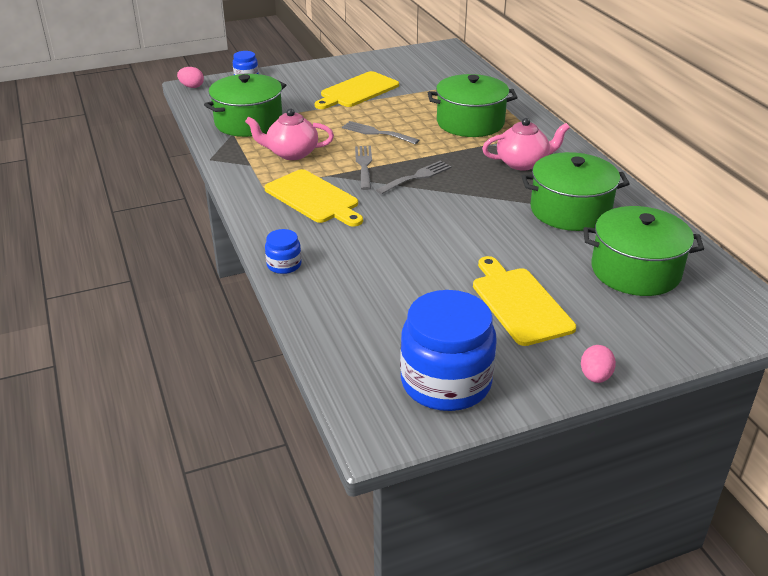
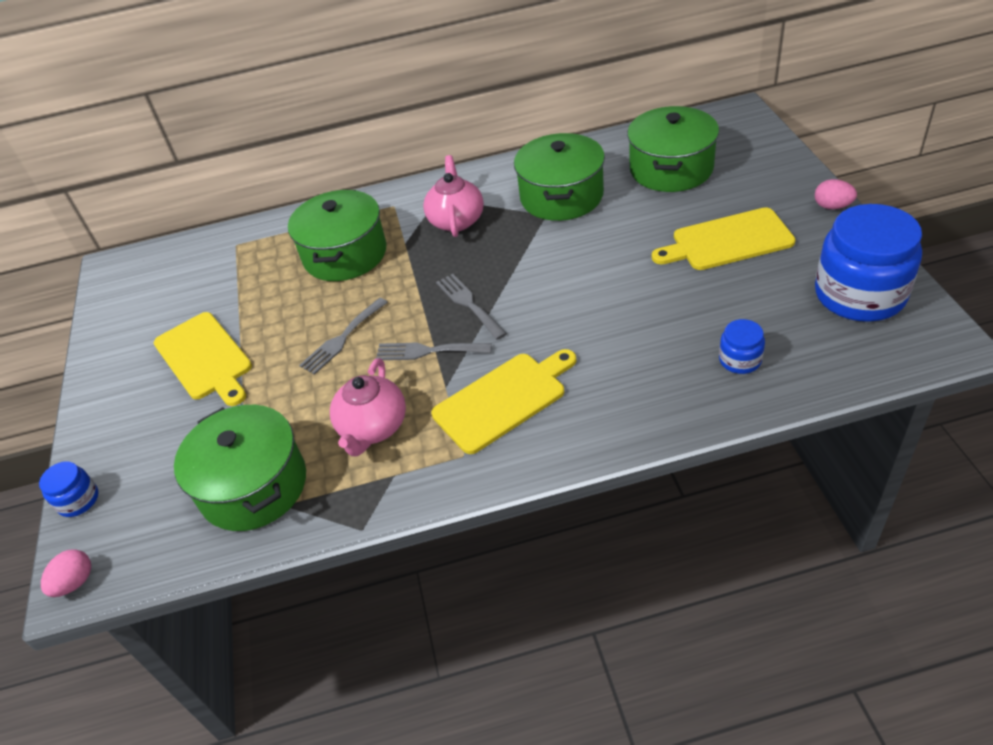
camera: 75 degrees left, 10 degrees up
(284, 265) = (660, 424): blue jar -> blue jar (740, 360)

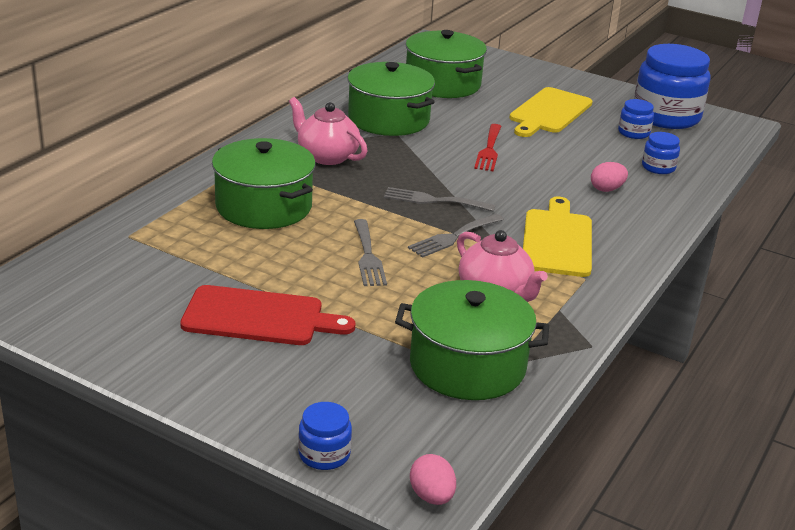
camera: 55 degrees left, 15 degrees down
(204, 358) = (259, 317): yellow cutting board -> red cutting board
(598, 266) = (489, 150): none -> red fork
(783, 302) = (634, 133): none -> blue jar
(832, 206) = (580, 78): pink egg -> pink egg (606, 189)

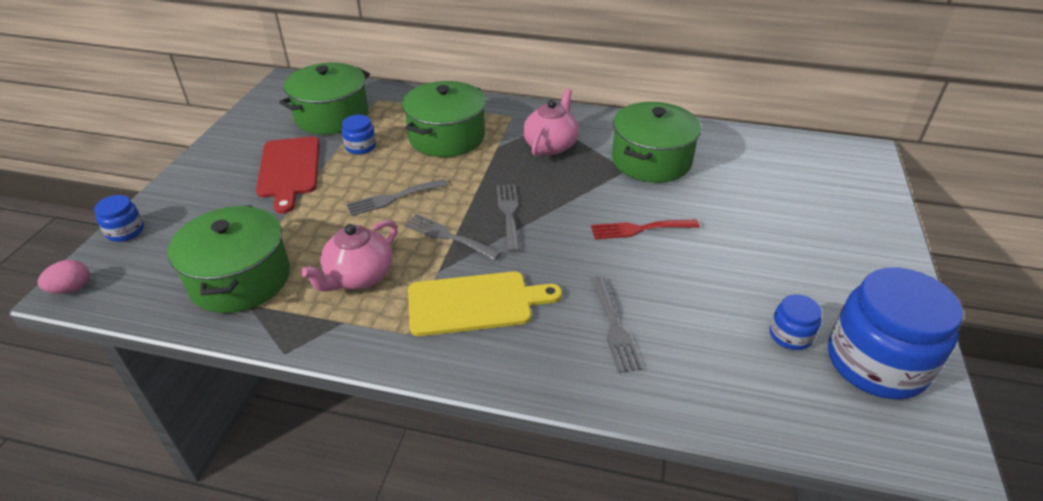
camera: 75 degrees right, 10 degrees up
(443, 84) = (766, 175): green pot -> green pot (332, 116)
(549, 112) = (775, 257): yellow cutting board -> none
(606, 189) = (614, 327): pink egg -> grey fork
(658, 167) = (709, 368): blue jar -> blue jar (361, 147)

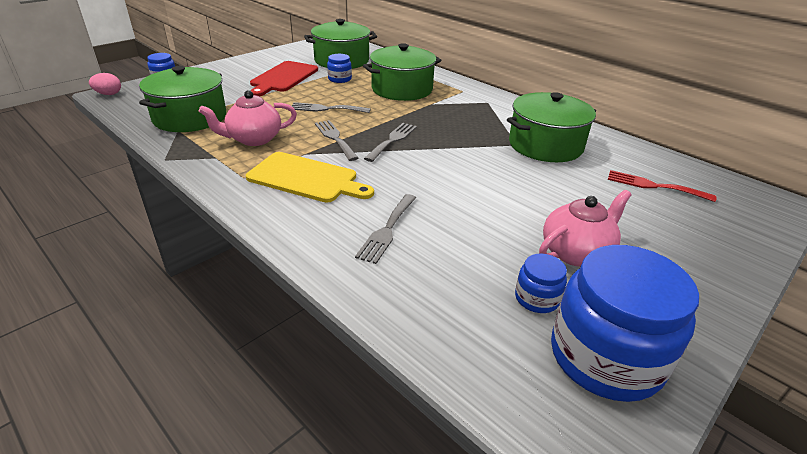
camera: 30 degrees right, 5 degrees down
(551, 145) = (472, 114): pink teapot -> pink teapot (576, 252)
(639, 229) = (482, 181): red fork -> red fork (654, 186)

